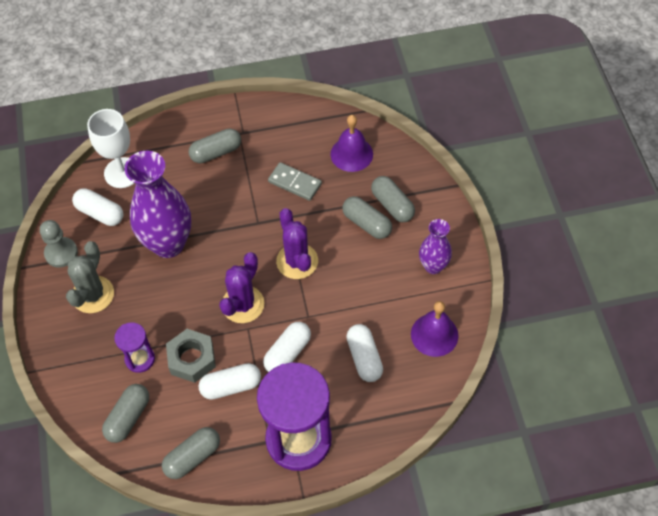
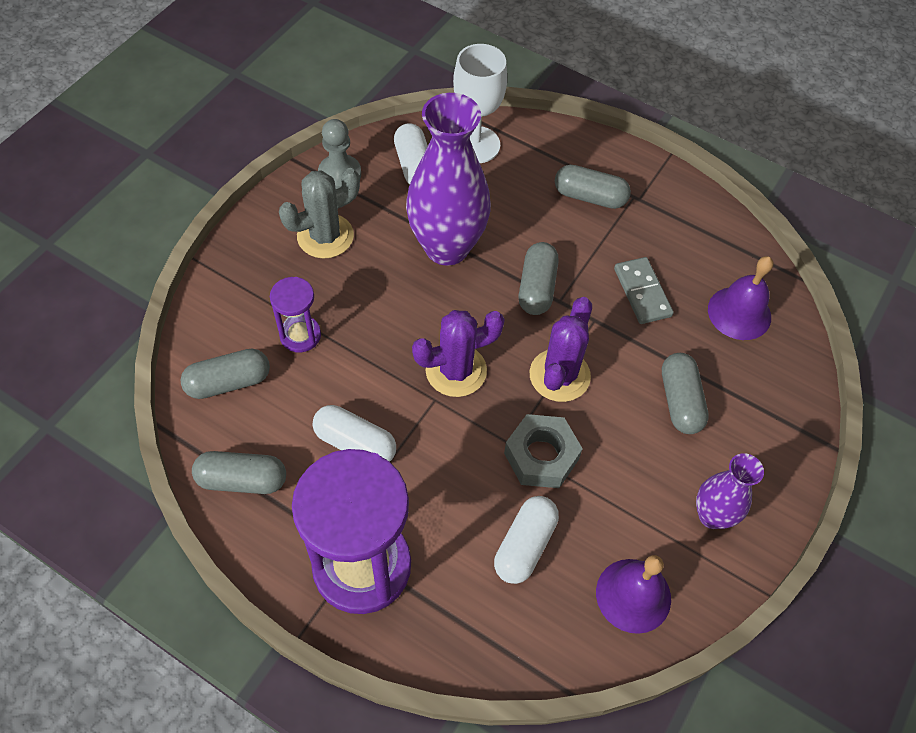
camera: 40 degrees right, 0 degrees up
(192, 359) = (347, 380): grey nut -> grey nut (541, 456)
(287, 353) = (448, 462): white capsule -> none
(392, 205) = (731, 406): grey capsule -> grey capsule (536, 287)

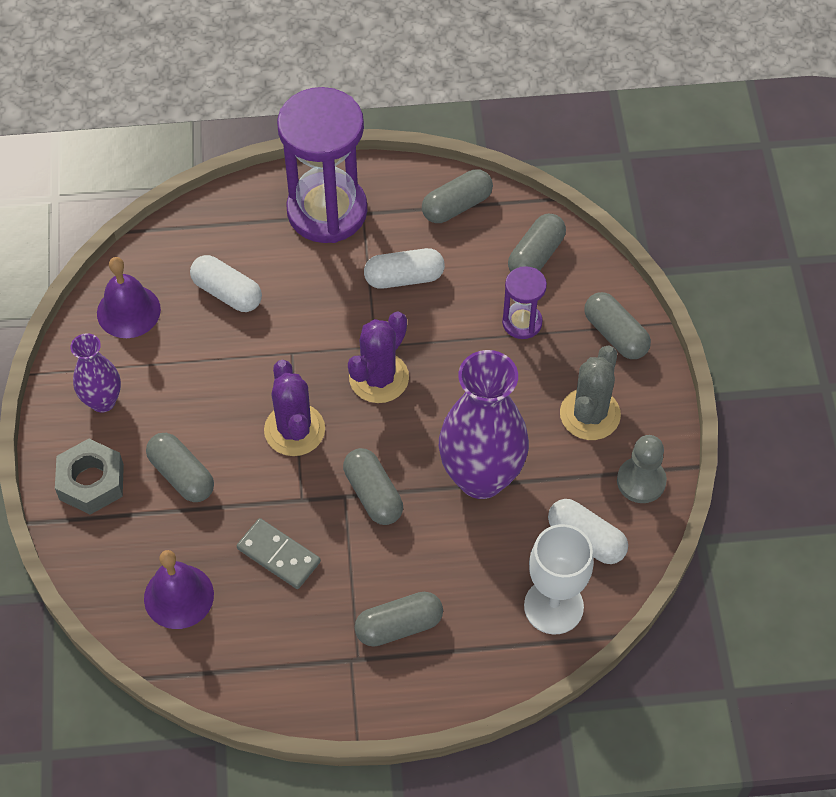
camera: 145 degrees right, 0 degrees up
(242, 277) = (615, 334): none -> grey capsule
(525, 545) = (227, 293): white capsule -> white capsule turned 45 degrees counterclockwise
(541, 456) = (261, 359): grey nut -> grey nut (91, 482)

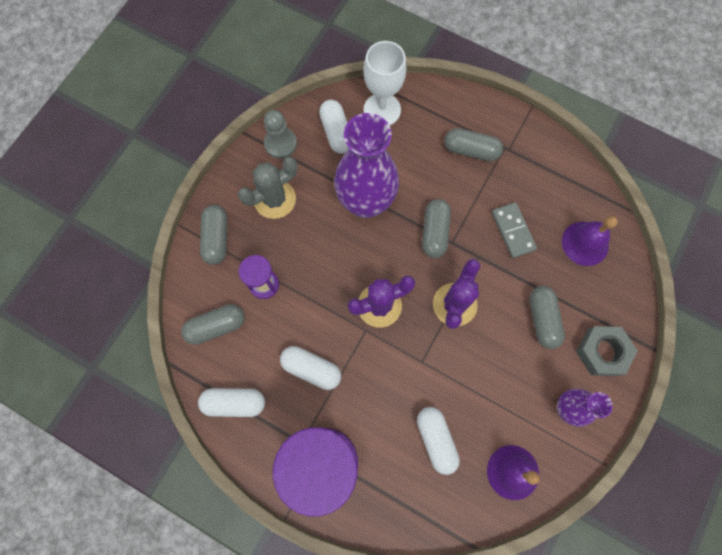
camera: 145 degrees left, 15 degrees up
(457, 206) = (234, 403): grey capsule -> white capsule

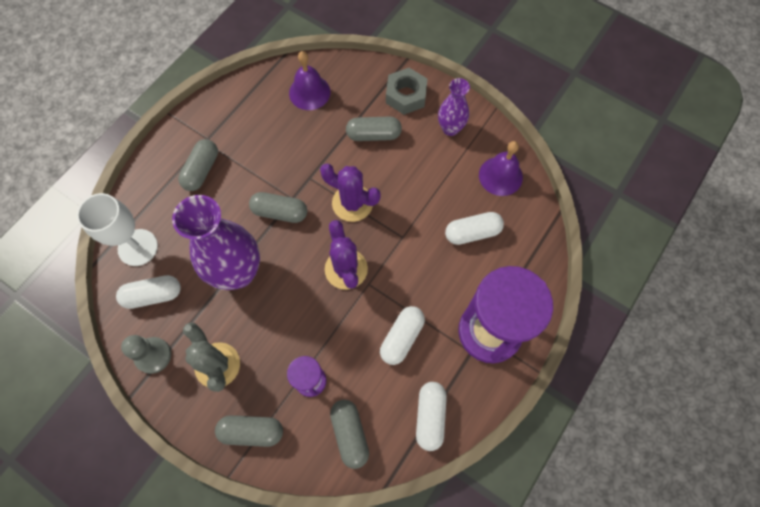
camera: 85 degrees left, 5 degrees down
(513, 231) = (289, 146): grey domino -> none

